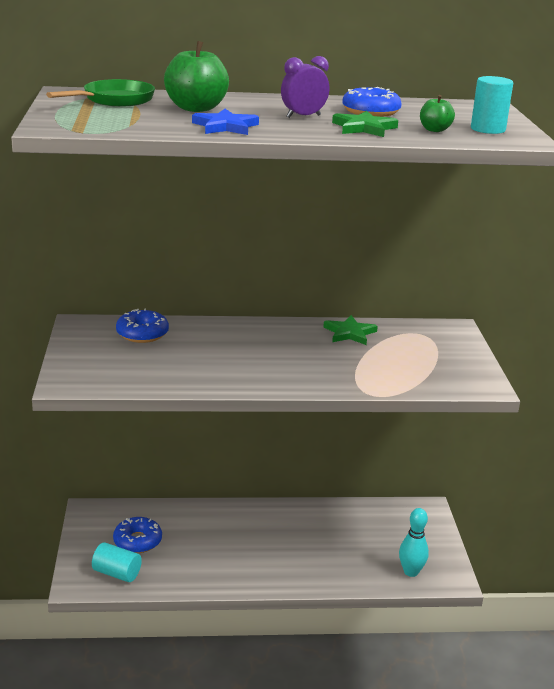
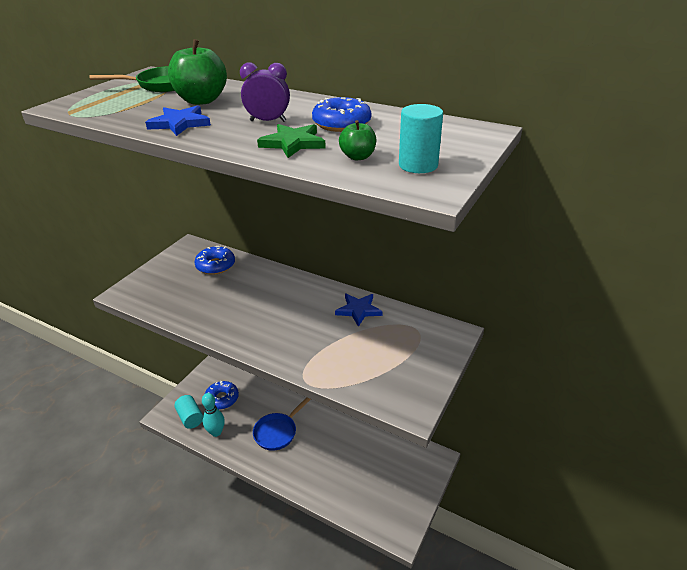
camera: 35 degrees right, 10 degrees up
(242, 547) = (278, 432): none -> blue pan
(349, 333) = (358, 310): green star -> blue star
(411, 572) = (374, 510): turquoise bowling pin -> turquoise bowling pin (216, 432)

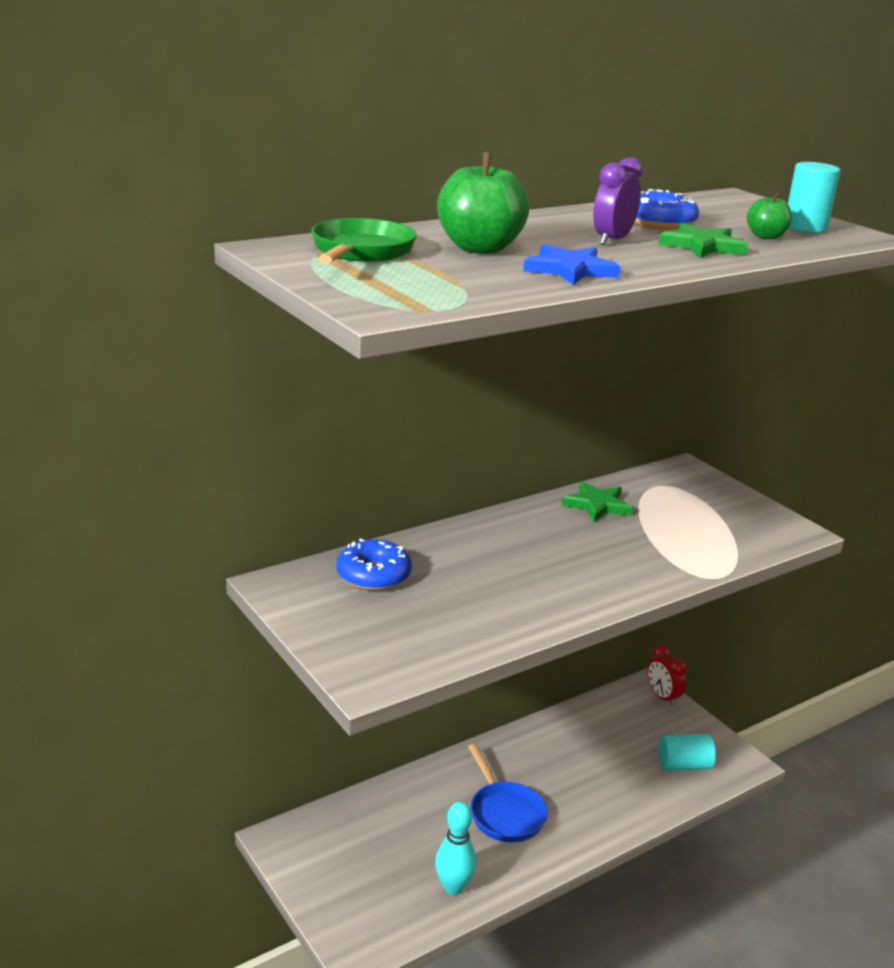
camera: 65 degrees left, 10 degrees down
(190, 417) = (393, 912): turquoise cylinder -> turquoise cylinder (683, 765)
(222, 398) = (379, 857): blue donut -> none
(358, 310) = (597, 505): blue star -> green star
(433, 469) = (662, 697): none -> red clock

